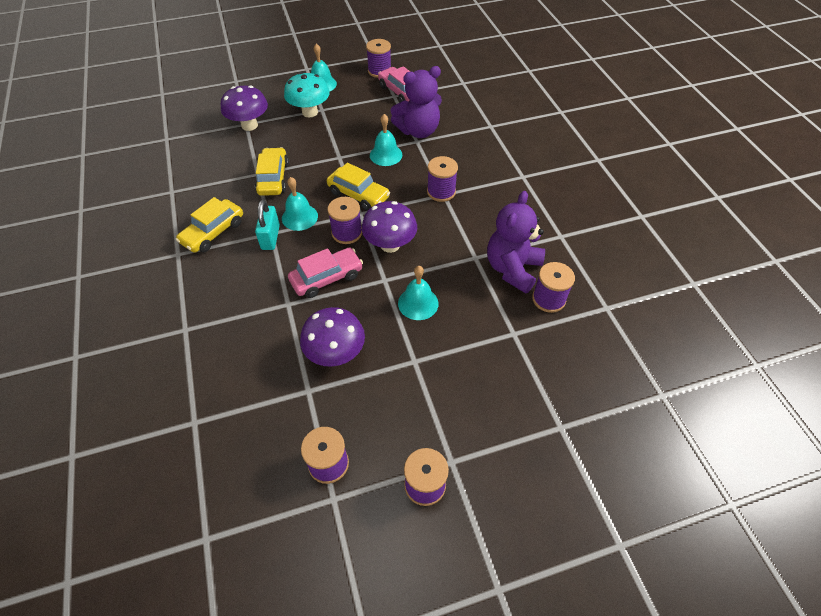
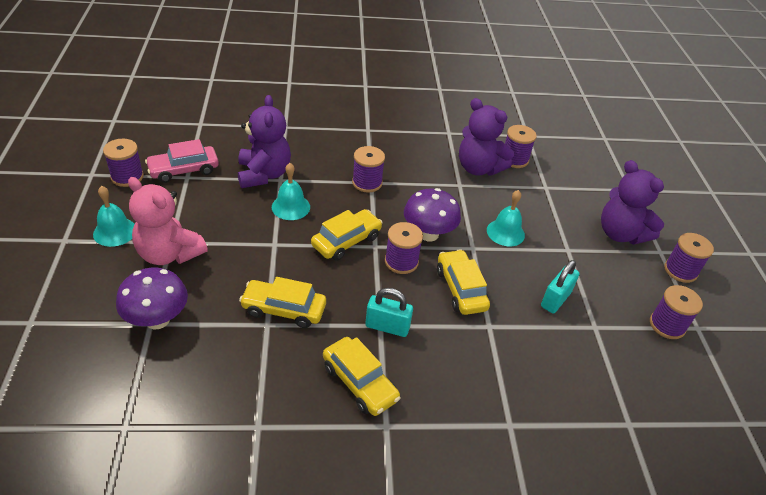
camera: 80 degrees left, 10 degrees down
(299, 217) = (363, 296): turquoise bell -> none
(310, 112) = (169, 254): turquoise mushroom -> pink teddy bear
(327, 278) = (461, 289): pink car -> yellow car
(336, 353) = (555, 299): purple mushroom -> turquoise padlock
(465, 415) = (620, 234): none -> purple teddy bear

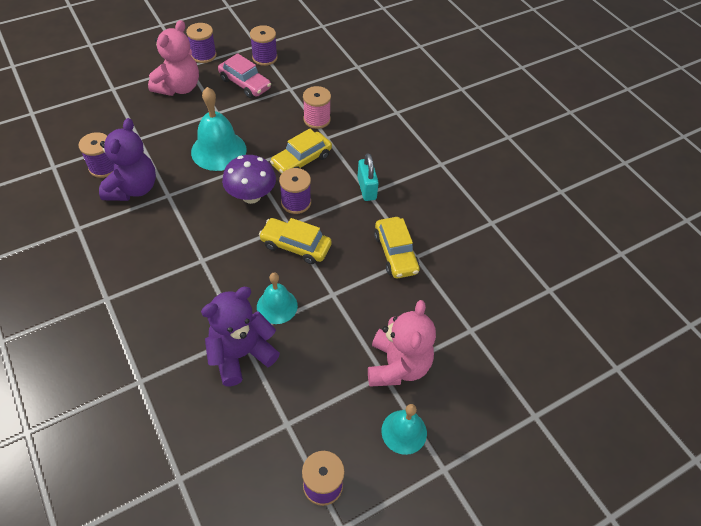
camera: 115 degrees left, 10 degrees up
(157, 319) = (464, 327): purple mushroom -> none
(184, 170) = (278, 434): pink car -> pink car (245, 84)
(359, 383) = (422, 186): yellow car -> none
(367, 183) = (205, 263): purple spool -> none
(505, 232) = (218, 150): turquoise bell -> turquoise bell, size x1.60
(525, 330) = (317, 119): none -> pink spool
(555, 299) = (277, 110): turquoise padlock -> none
(620, 234) = (178, 87): purple teddy bear -> pink teddy bear

